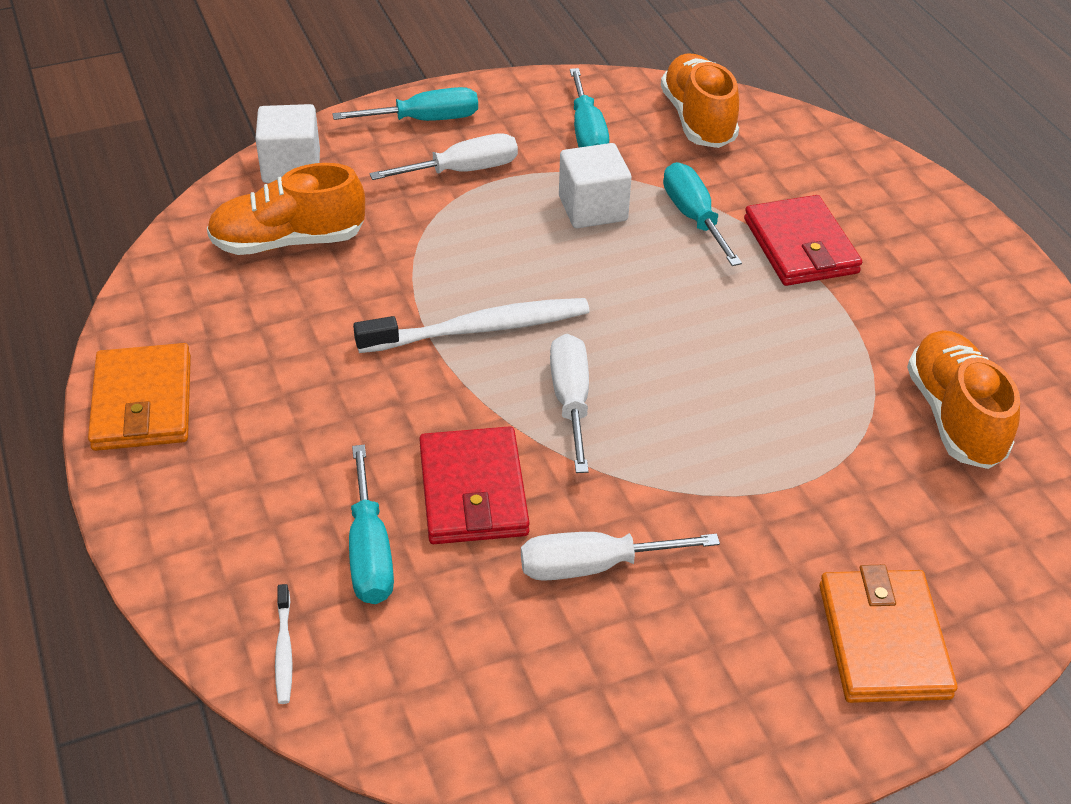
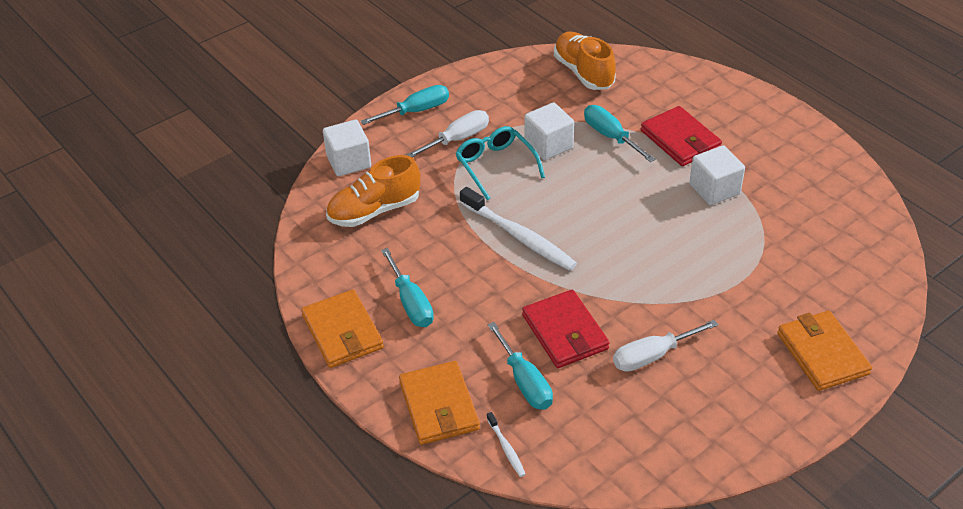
camera: 15 degrees left, 0 degrees up
(219, 553) = (439, 406): none -> orange wallet
(479, 329) = (519, 236): white toothbrush -> white toothbrush turned 75 degrees clockwise
(498, 220) = (496, 166): none -> turquoise glasses
(571, 401) = (594, 266): white screwdriver -> none
(587, 133) = (521, 97): turquoise screwdriver -> turquoise screwdriver (411, 303)
(820, 331) = (714, 189): none -> white cube
(954, 417) = (808, 220): orange shoe -> none

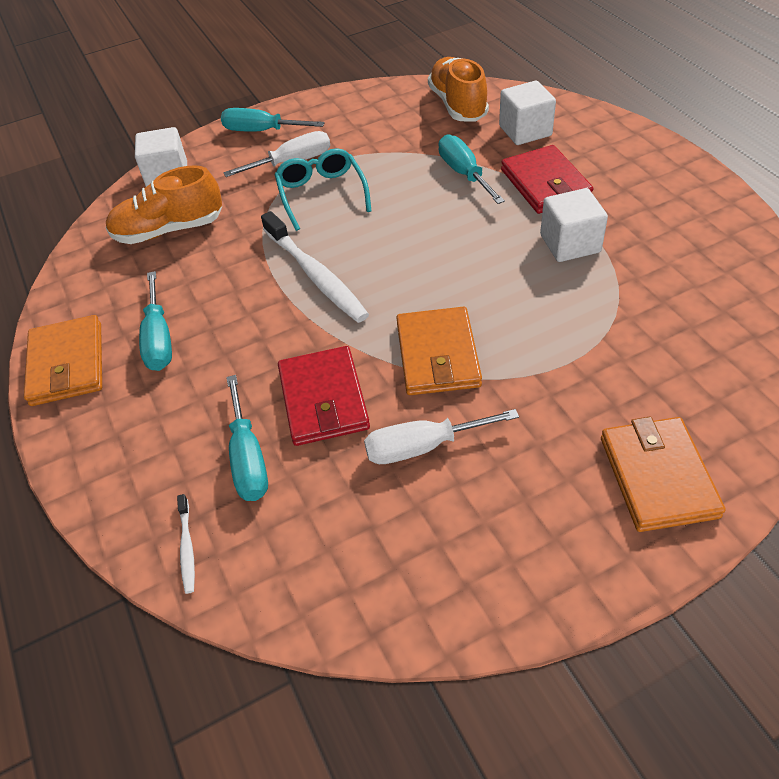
camera: 15 degrees right, 5 degrees up
(416, 111) = (261, 131): turquoise screwdriver -> turquoise screwdriver turned 150 degrees counterclockwise
(439, 406) = (131, 474): orange wallet -> orange wallet (438, 355)
(548, 145) = (390, 177): white cube -> white cube (525, 131)

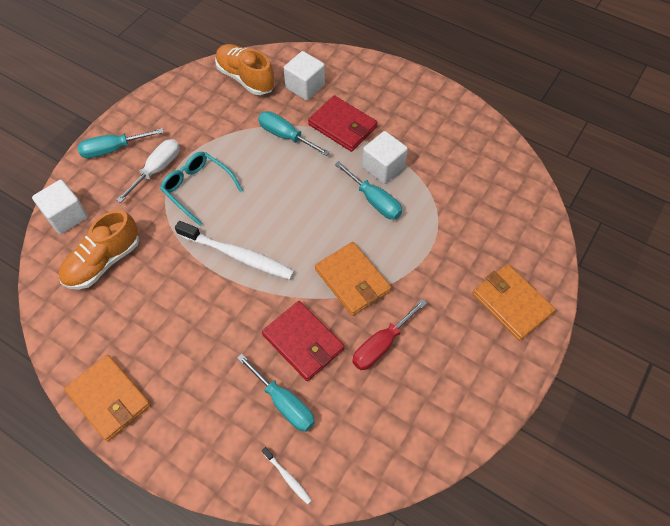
camera: 35 degrees left, 10 degrees up
(159, 339) = (162, 350): turquoise screwdriver -> turquoise screwdriver (374, 201)
(423, 446) = (381, 345): white screwdriver -> red screwdriver

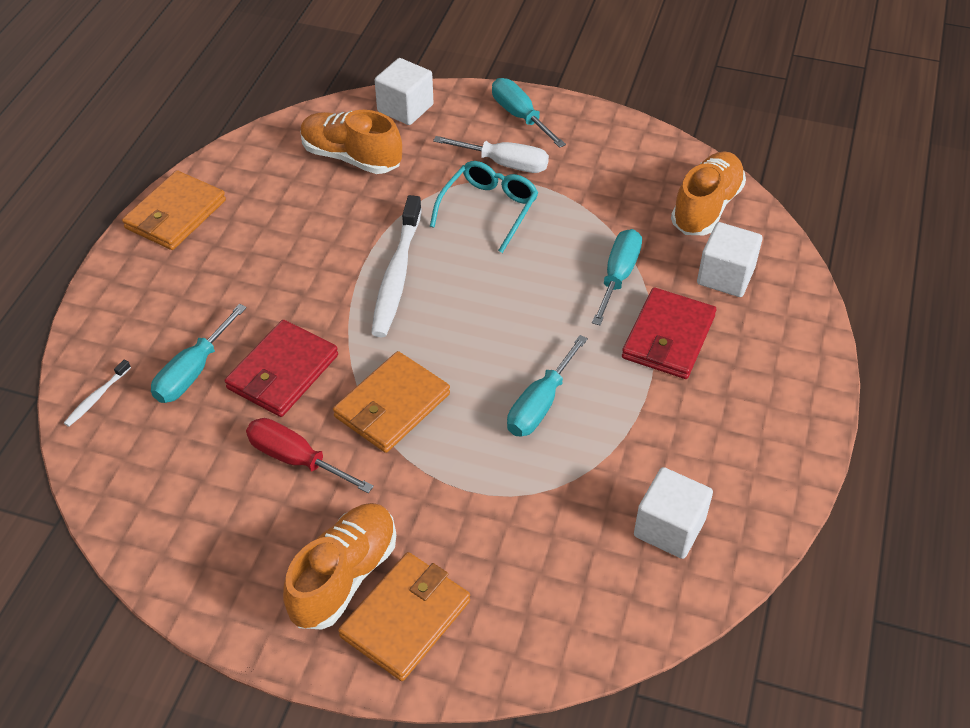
camera: 75 degrees right, 10 degrees down
(383, 167) = (608, 403): white cube -> white cube (669, 528)
(477, 331) = (344, 576): none -> orange shoe

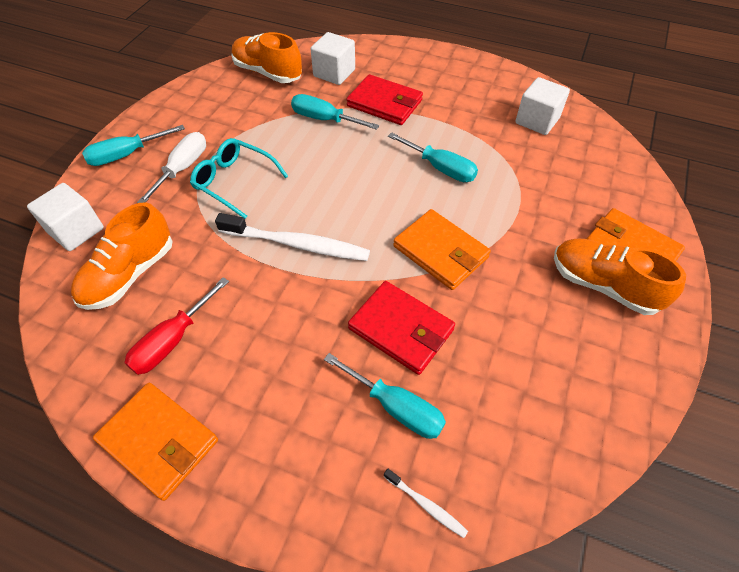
camera: 85 degrees left, 5 degrees up
(296, 459) = (497, 318): red screwdriver -> red screwdriver (172, 340)

